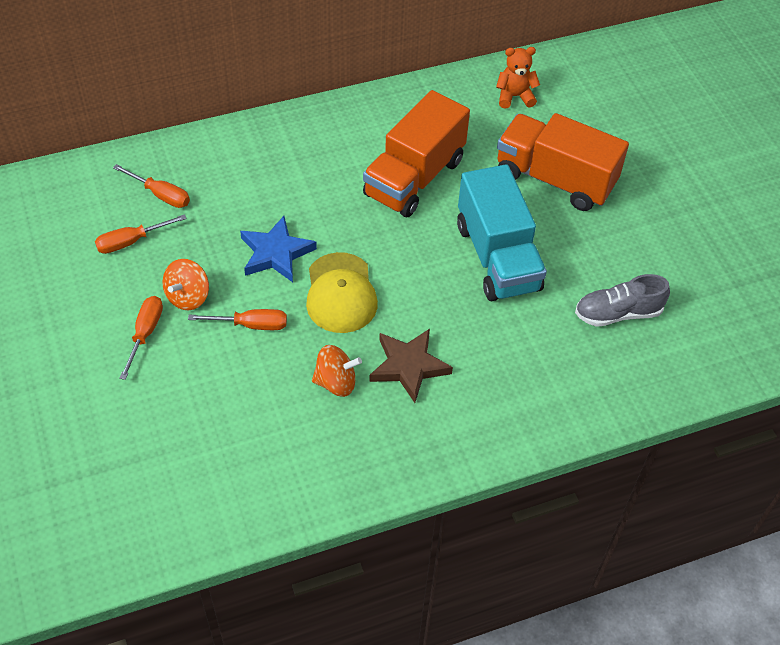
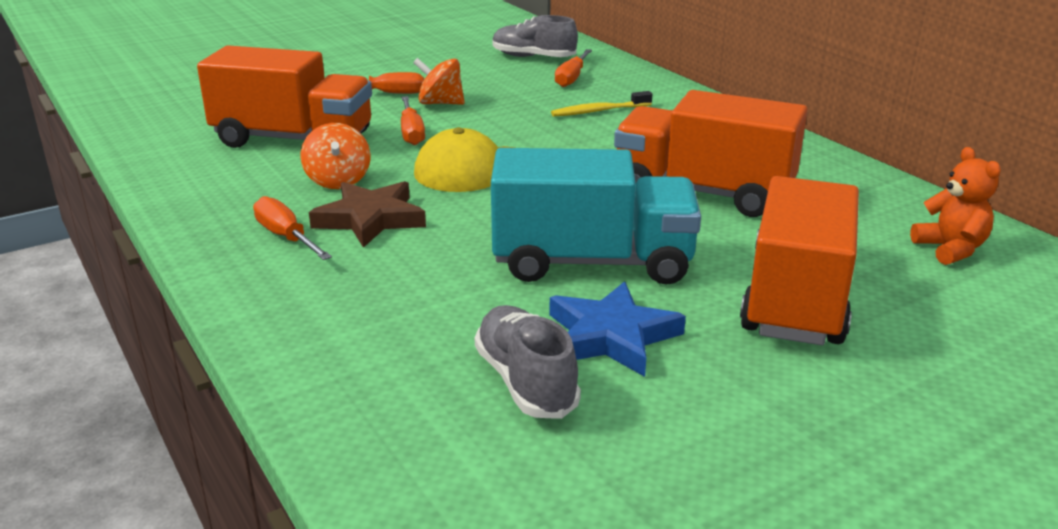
camera: 80 degrees right, 25 degrees down
(91, 210) = (533, 57): none -> grey shoe
(131, 241) = (502, 75): orange screwdriver -> orange screwdriver (286, 237)
(238, 410) = (293, 140): none -> orange truck
(247, 195) = (598, 111): none -> yellow toothbrush
(276, 253) = (521, 132): blue star -> blue star (611, 336)
(497, 257) = (592, 262): turquoise truck -> turquoise truck turned 150 degrees counterclockwise

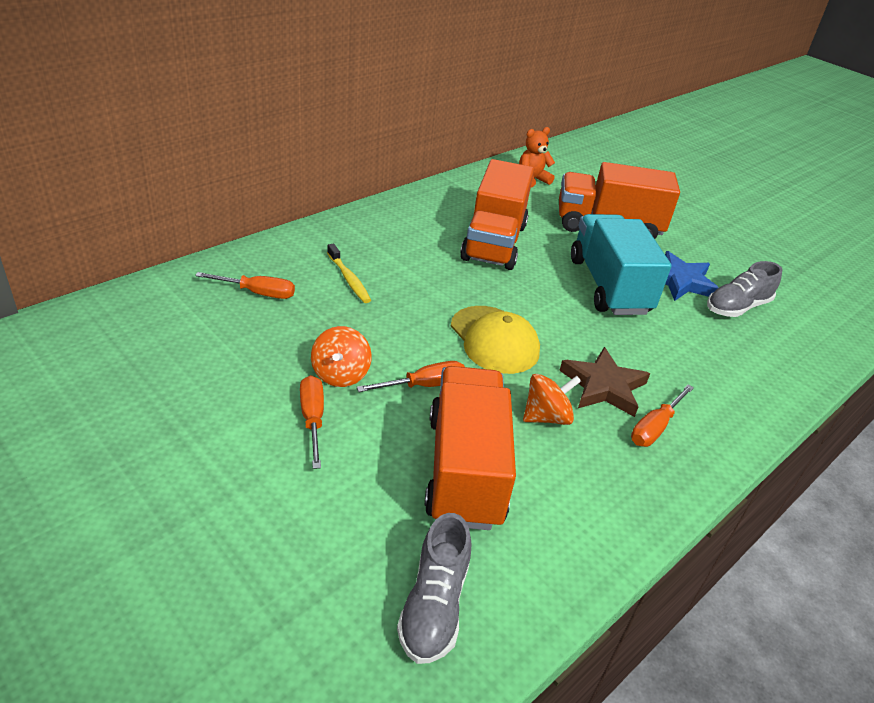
camera: 105 degrees left, 10 degrees up
(533, 57) = (185, 318): grey shoe -> grey shoe (434, 605)

